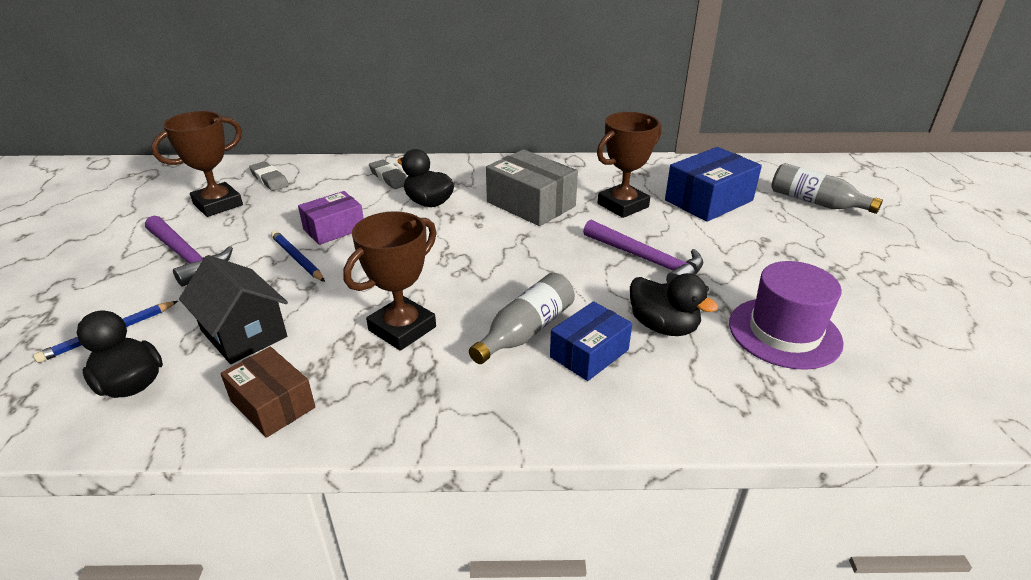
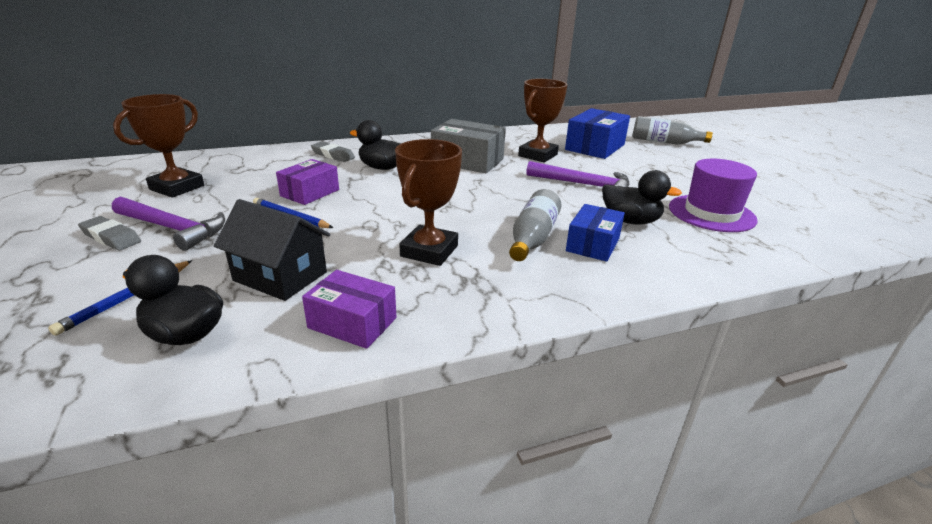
camera: 20 degrees left, 5 degrees down
(269, 180) = (218, 166): grey eraser -> grey eraser (111, 237)
(273, 404) = (352, 323): brown box -> purple box

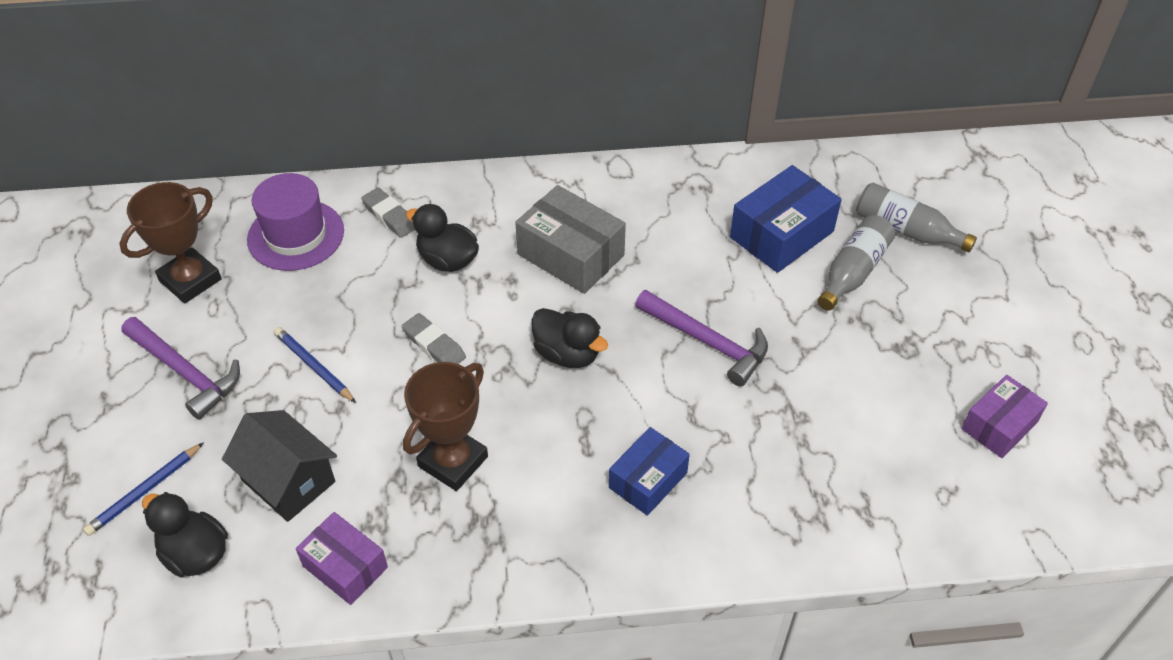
camera: 15 degrees right, 20 degrees up
(111, 237) = (124, 381): grey eraser -> grey eraser (434, 345)
(310, 193) = (344, 314): purple box -> purple box (999, 426)
(533, 238) = (582, 455): grey bottle -> grey bottle (853, 272)
(538, 155) = (680, 250): brown trophy -> none
(630, 221) = (722, 439): black duck -> black duck (567, 354)
(711, 213) = (844, 438): purple hat -> purple hat (296, 235)

